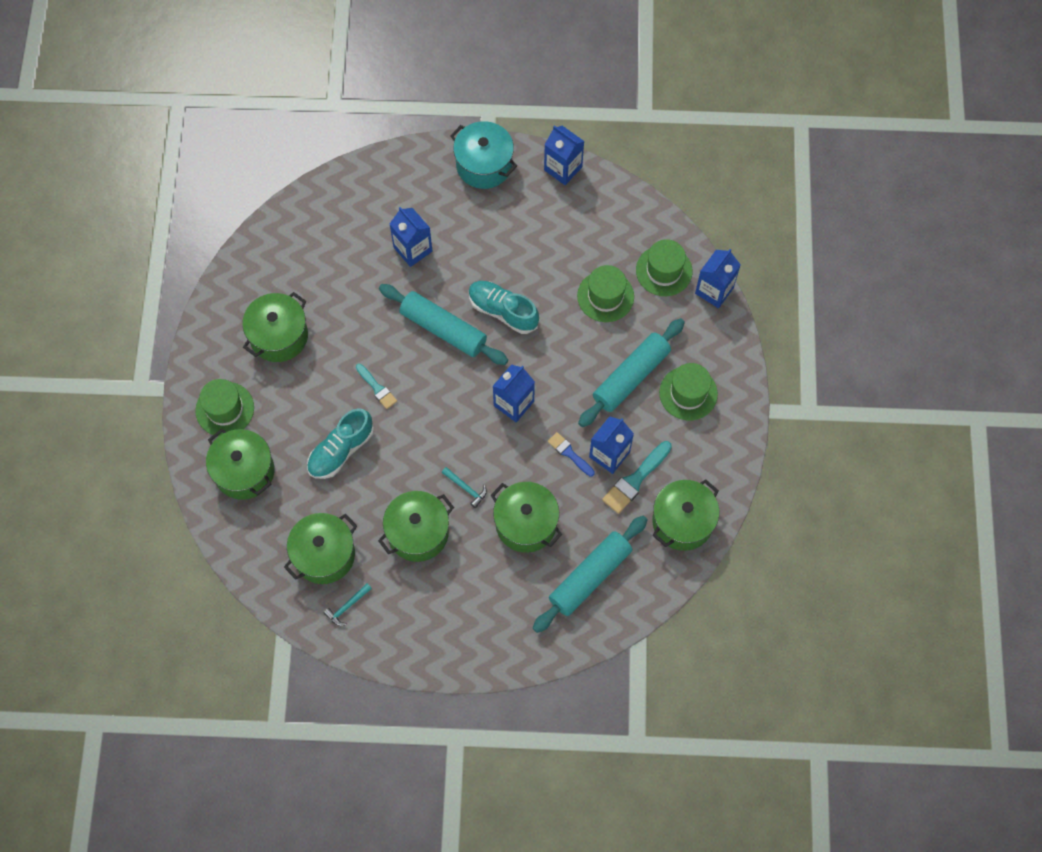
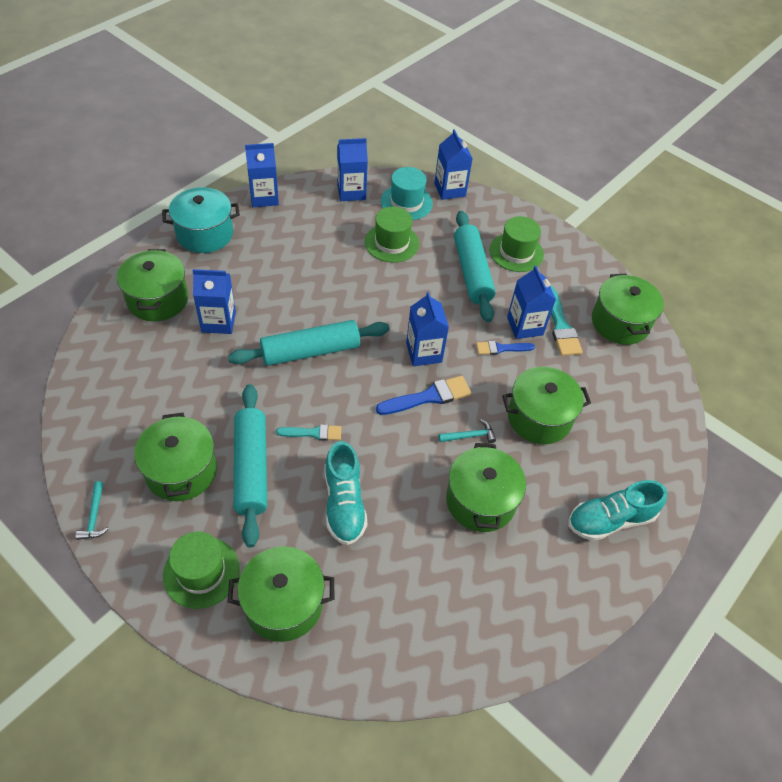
camera: 55 degrees left, 15 degrees down
(324, 554) = (436, 595): green pot -> green pot (158, 299)
(347, 606) = (507, 614): turquoise hammer -> turquoise hammer (94, 516)
(475, 437) = (428, 397): none -> blue brush
(503, 311) = (337, 305): turquoise shoe -> turquoise shoe (610, 520)
(590, 577) = (623, 408): turquoise rolling pin -> turquoise rolling pin (251, 468)
(634, 222) = (351, 192): none -> blue carton
(664, 270) = (406, 202): green hat -> turquoise hat

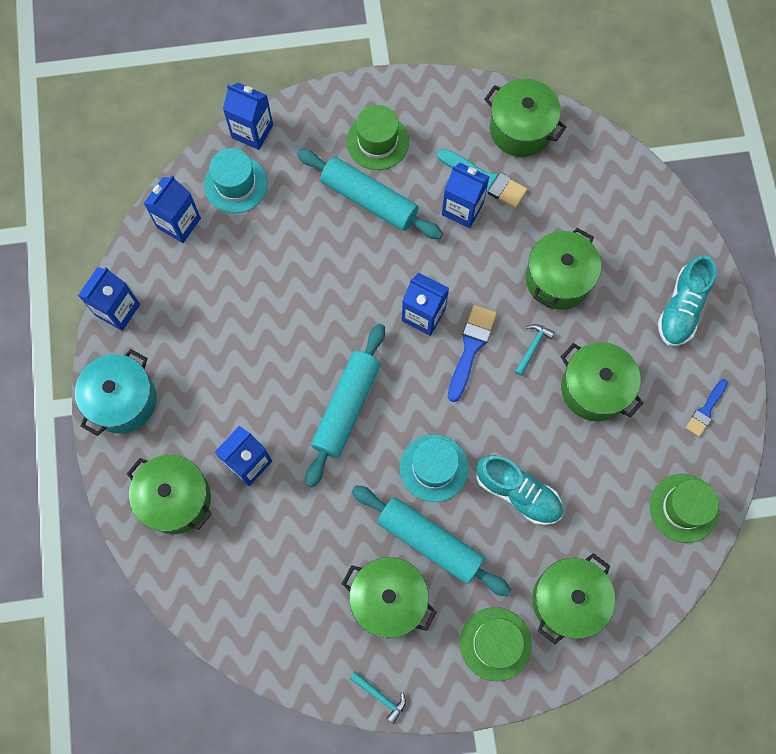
camera: 45 degrees left, 20 degrees up
(313, 433) = (434, 468): turquoise brush -> turquoise hat
(391, 243) = (276, 239): green hat -> green hat (683, 508)
(501, 348) = (469, 248): blue brush -> blue brush (706, 410)

